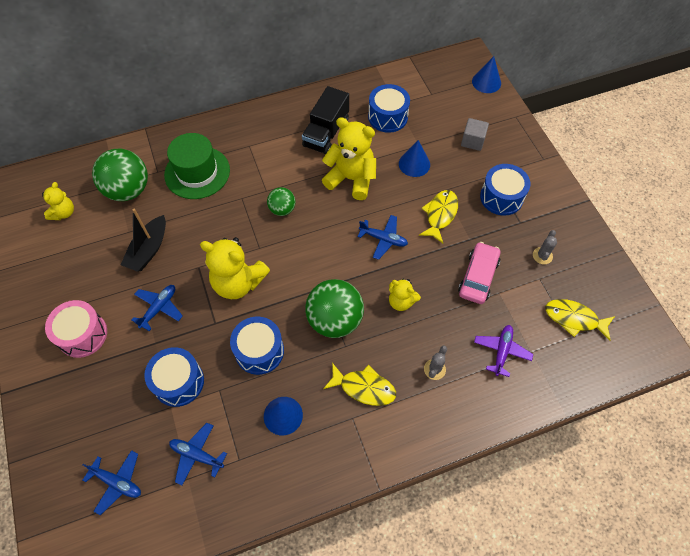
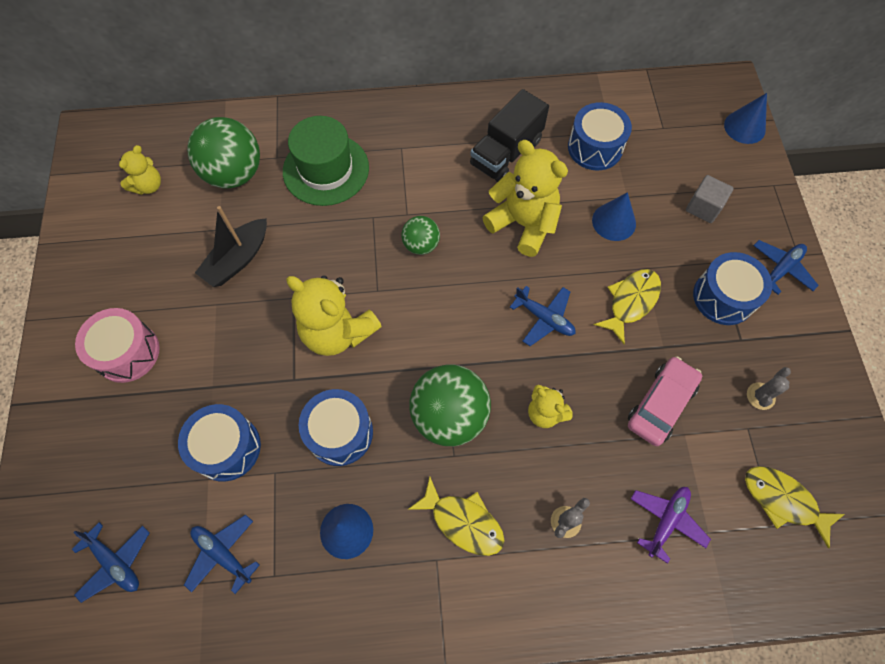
camera: 15 degrees right, 5 degrees up
(159, 308) = (229, 341): blue plane -> blue plane (780, 269)

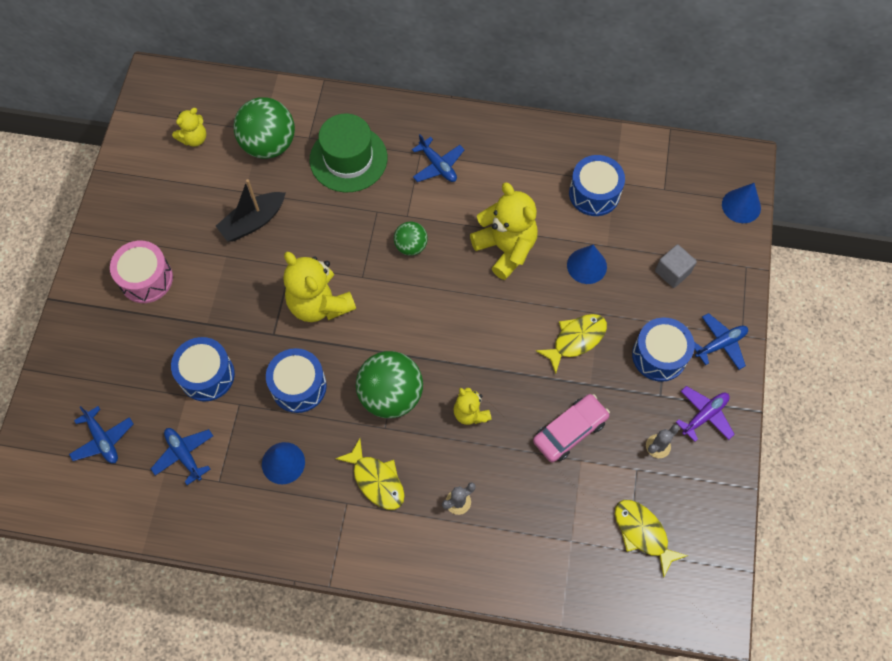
camera: 15 degrees right, 0 degrees up
(506, 152) = (512, 180): black truck -> none
(544, 318) = (496, 335): blue plane -> blue plane (438, 165)
(666, 521) = (540, 523): purple plane -> purple plane (704, 415)

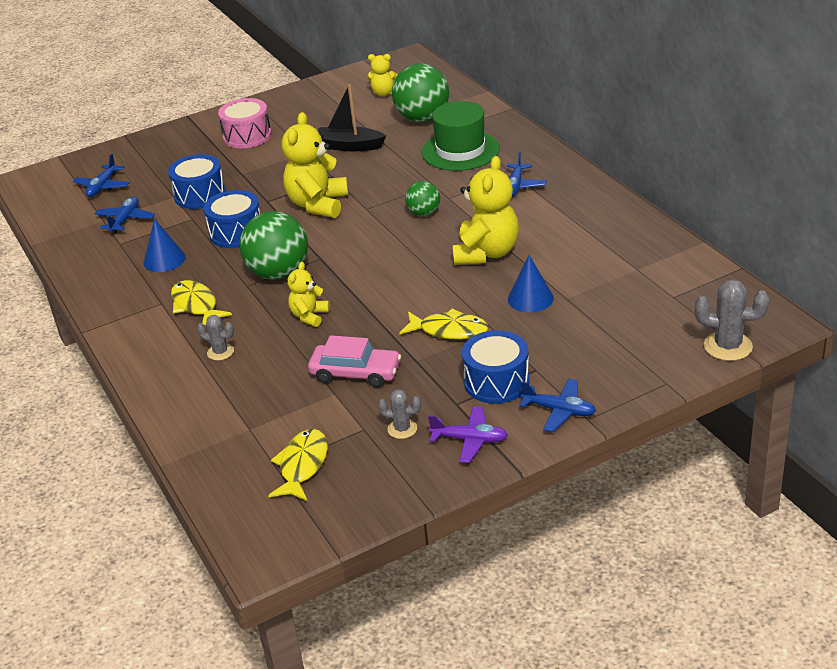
camera: 55 degrees right, 30 degrees down
(376, 480) = (196, 305): yellow fish -> yellow fish turned 135 degrees clockwise
(594, 193) = (608, 265): blue drum -> none
(672, 272) = (594, 345): grey cube -> none
(741, 206) = (728, 346): blue cone -> grey cactus

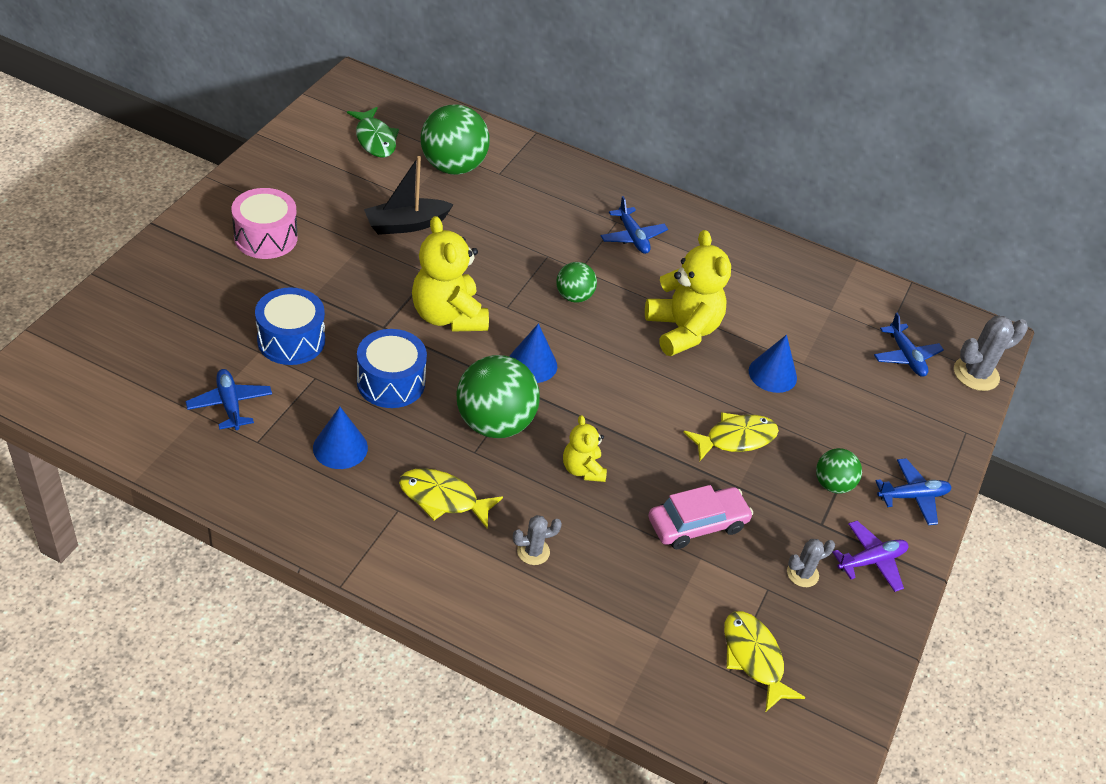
camera: 45 degrees left, 10 degrees up
(103, 186) = (145, 362): blue plane -> blue plane (905, 356)
(345, 246) = (532, 364): none -> blue cone
(384, 93) = (375, 139): yellow teddy bear -> green fish
(460, 151) = (535, 203): green hat -> none
(496, 382) = (832, 484): blue drum -> green ball

